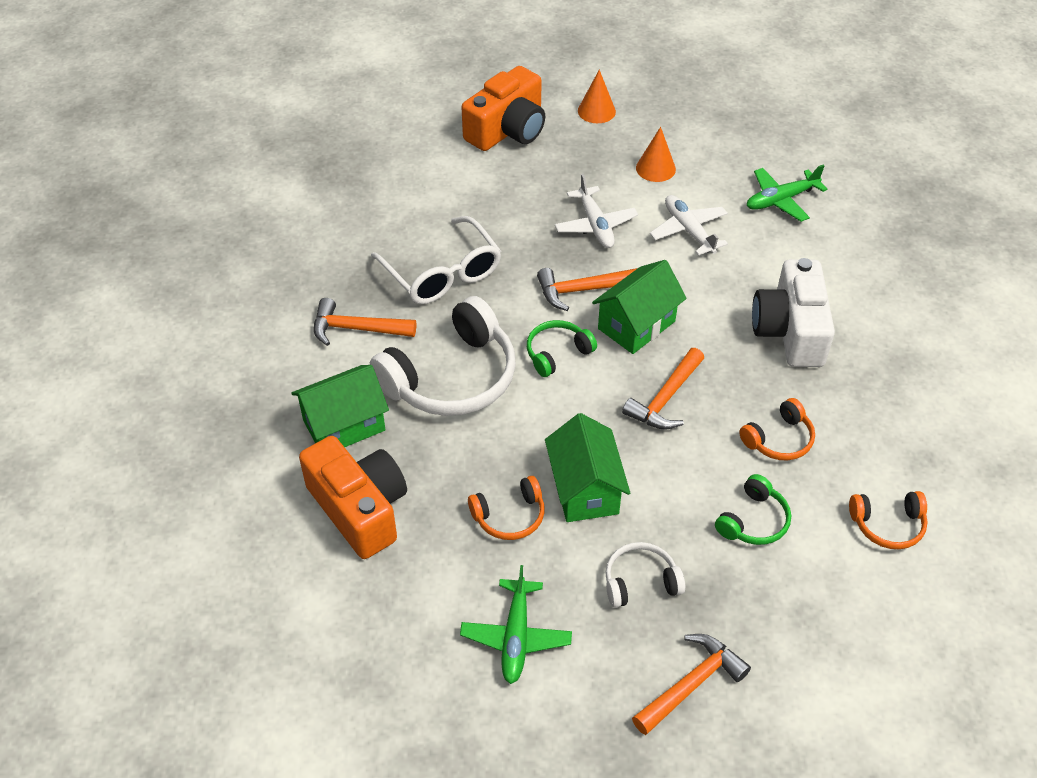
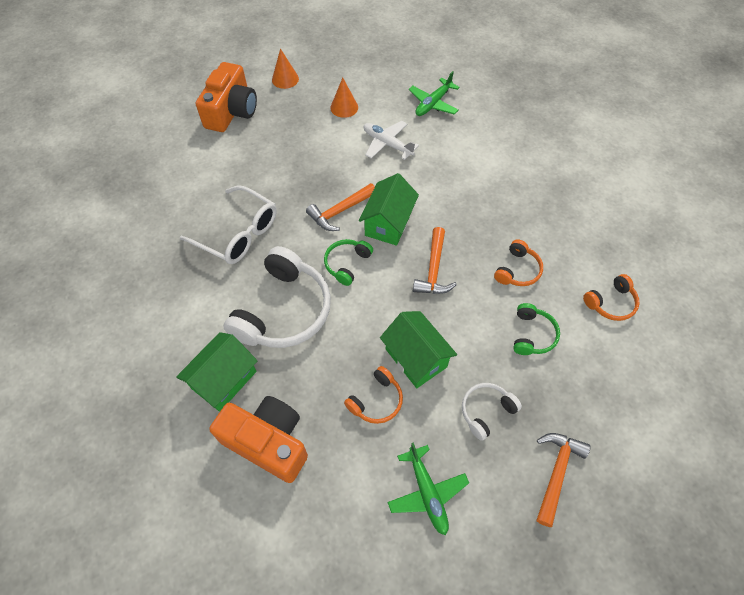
camera: 25 degrees left, 10 degrees up
(357, 329) = (197, 299): orange hammer -> none
(595, 225) = (325, 161): white plane -> none
(790, 331) = (485, 191): white camera -> none

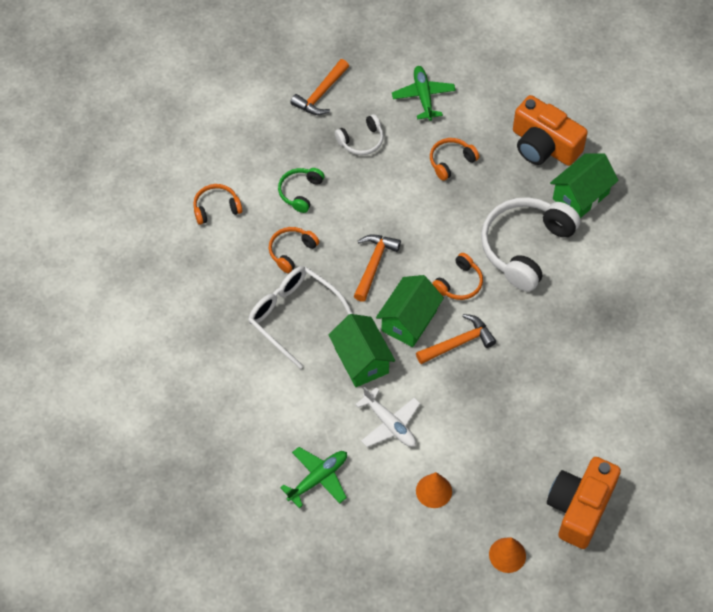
camera: 170 degrees left, 0 degrees up
(237, 233) = (570, 334): white glasses -> white glasses (294, 316)
(347, 264) = (459, 283): green headphones -> orange headphones
(416, 358) = (410, 189): green house -> green house (361, 360)

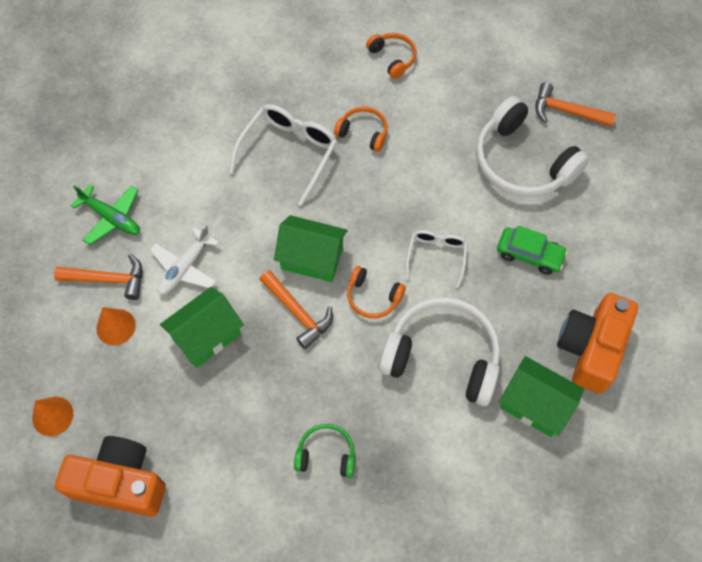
camera: 75 degrees right, 5 degrees up
(300, 192) = (437, 123): green headphones -> green headphones (326, 454)
(361, 141) = (522, 162): white headphones -> white headphones, size x2.01
(361, 360) = (253, 225): green house -> green house (206, 336)
(374, 264) = (371, 209): orange hammer -> orange hammer (108, 279)
(423, 96) = (606, 207): green plane -> none
(434, 228) = (436, 257): none -> white glasses
(451, 161) = (529, 254): orange headphones -> green car

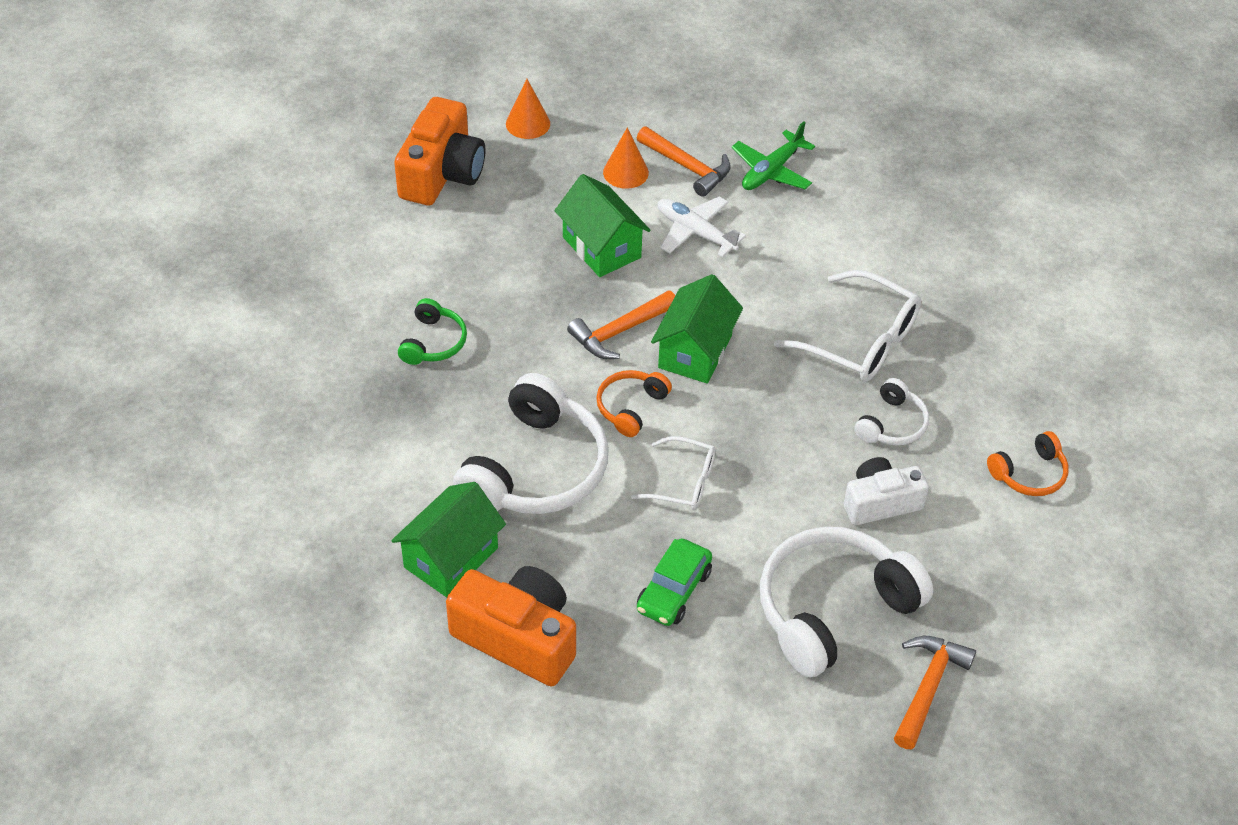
camera: 95 degrees right, 15 degrees down
(108, 279) = (687, 167): orange hammer -> orange hammer turned 60 degrees counterclockwise
(363, 133) = (891, 424): orange headphones -> white headphones
(431, 138) = (880, 502): none -> white camera

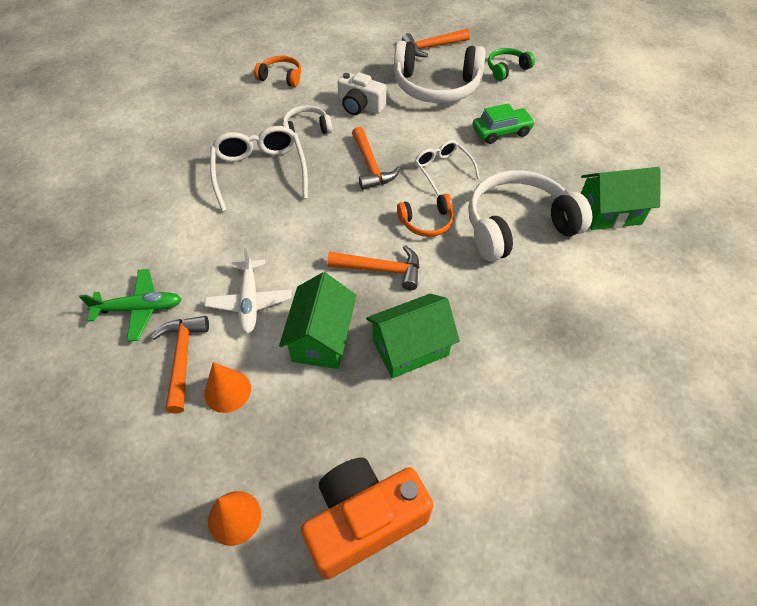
camera: 135 degrees left, 5 degrees up
(433, 342) = (513, 352): green headphones -> green headphones (507, 69)
(518, 638) = (601, 158): orange camera -> none
(695, 351) = (352, 227): green house -> green house (410, 348)
(762, 429) = (371, 166): none -> orange hammer

